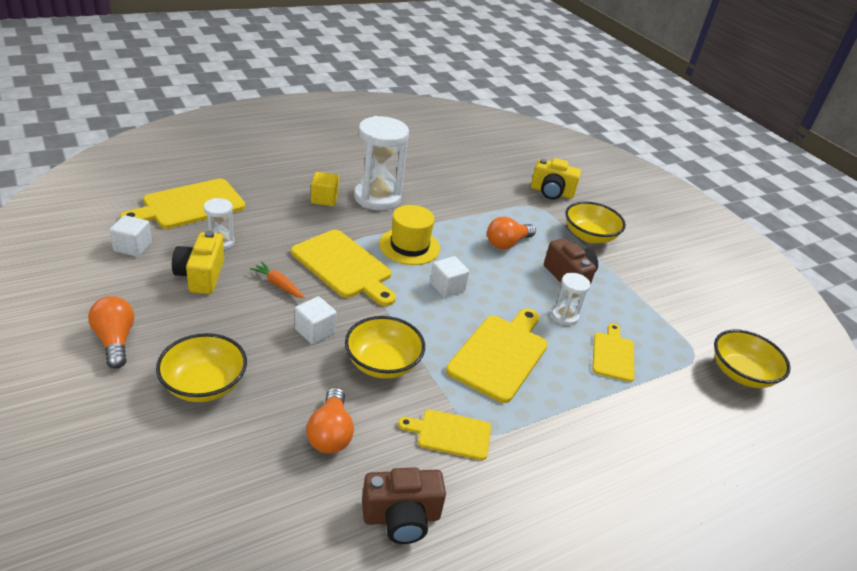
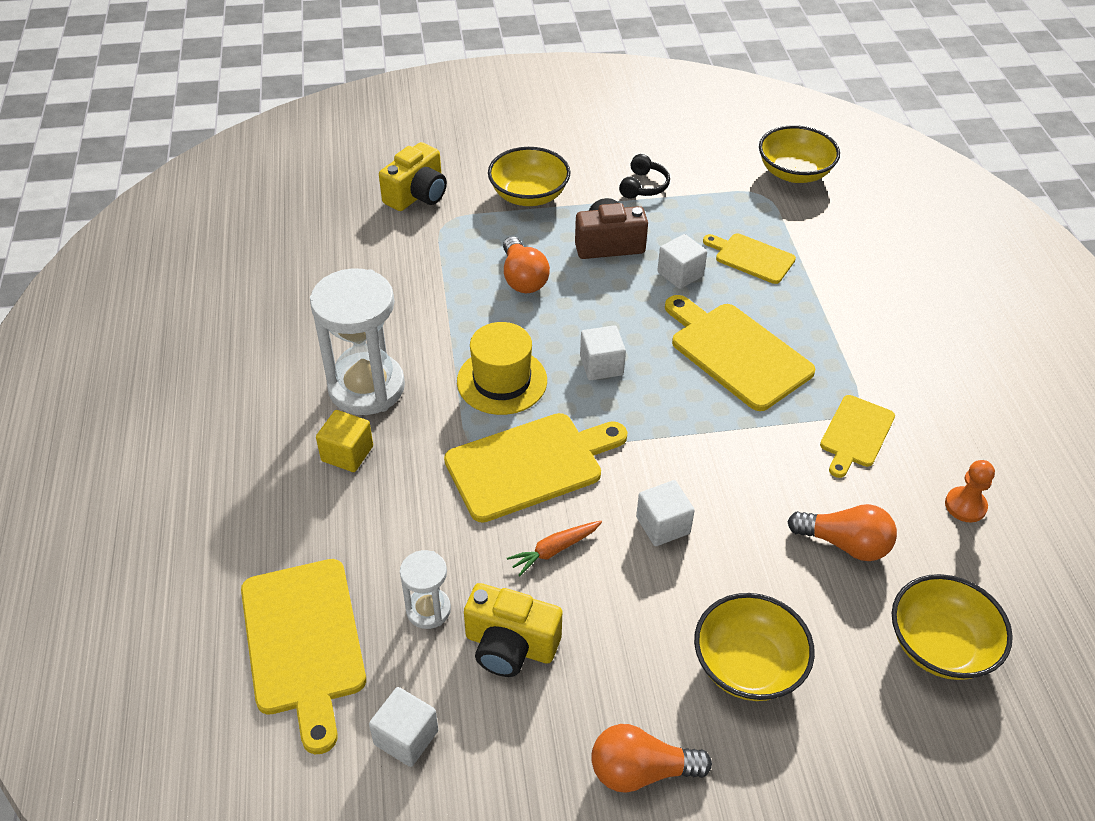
camera: 65 degrees left, 10 degrees up
(382, 363) = (735, 467): yellow bowl -> yellow bowl (940, 645)
(401, 517) = (965, 506): brown camera -> orange pawn
(564, 316) = (680, 274): white hourglass -> white cube
(646, 288) = (643, 186): none -> black headphones

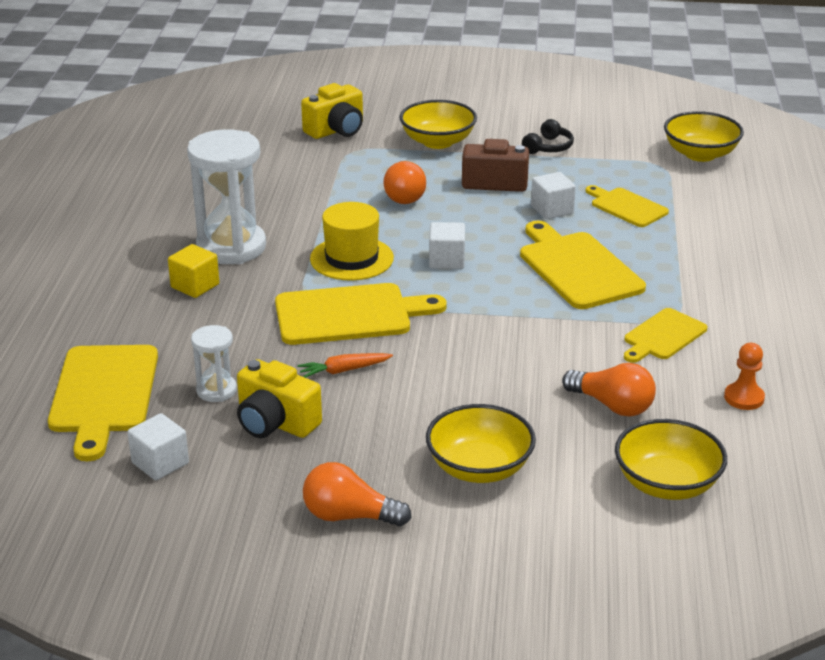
camera: 15 degrees right, 15 degrees down
(663, 525) = (449, 369): white cube -> none

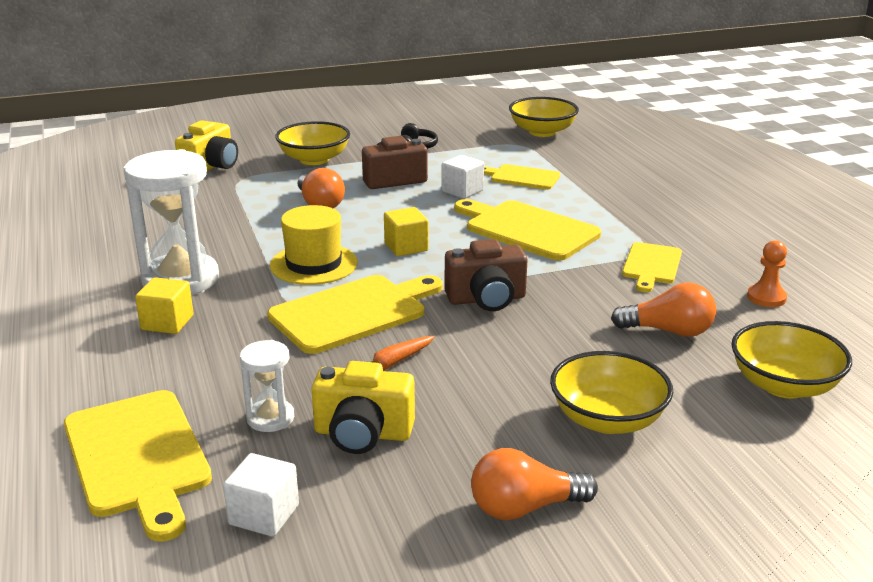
camera: 25 degrees left, 5 degrees down
(446, 260) = (406, 247): white cube -> yellow cube
(474, 331) = (486, 299): none -> brown camera

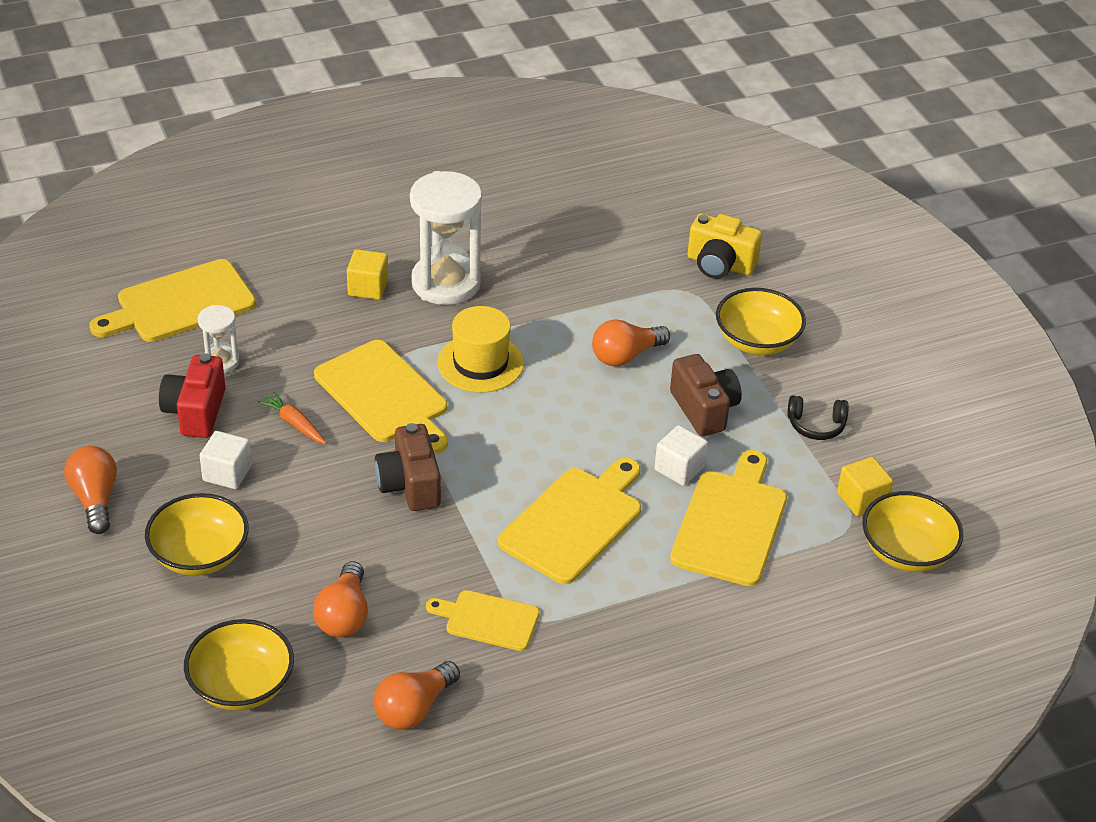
camera: 85 degrees right, 15 degrees up
(264, 515) = (108, 370): white cube -> white cube (227, 473)
(362, 433) = (195, 412): yellow camera -> red camera
(406, 247) = (522, 426): yellow cube -> yellow cube (861, 499)
(522, 177) = (731, 523): yellow cutting board -> yellow cutting board, size x1.68
(766, 297) = (414, 708): orange pawn -> orange light bulb

